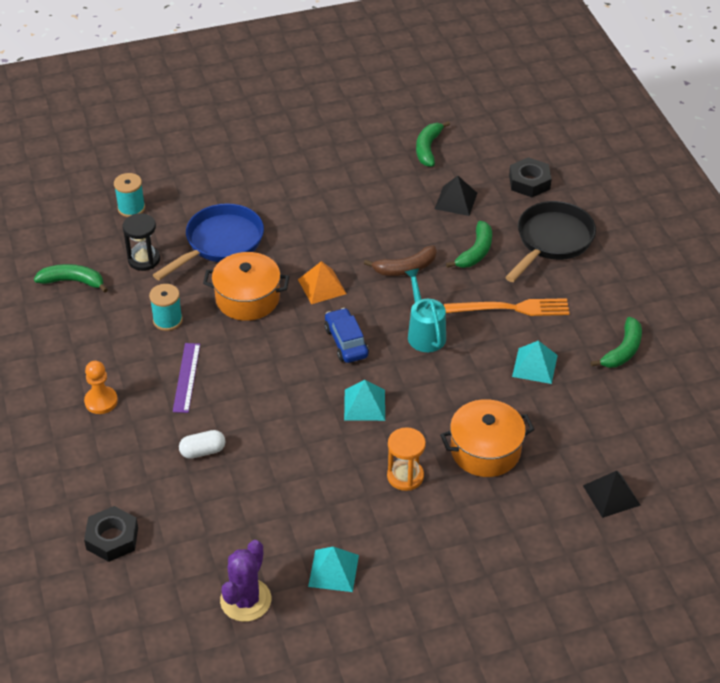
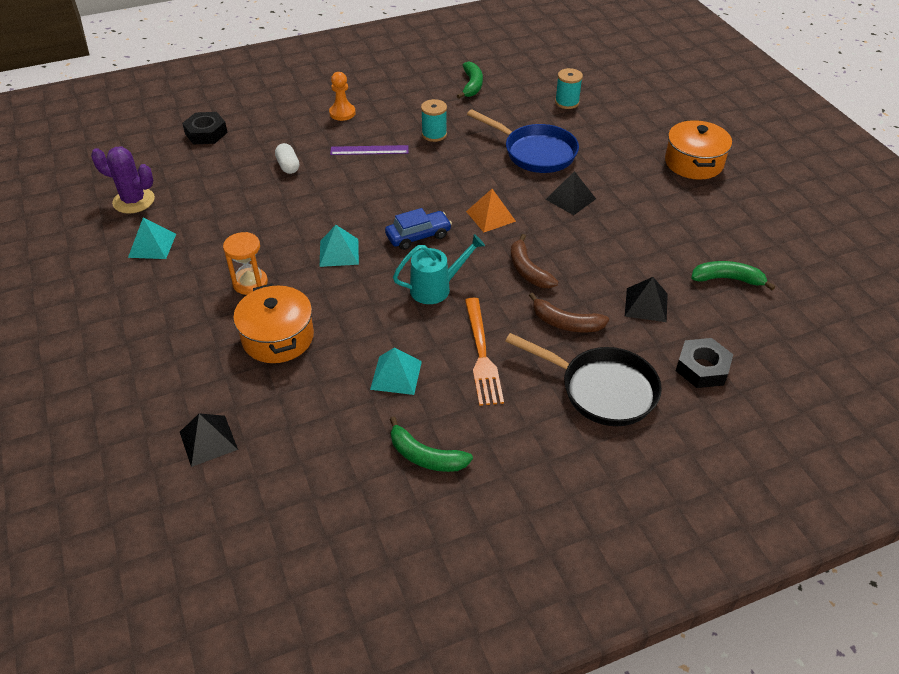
camera: 85 degrees right, 0 degrees up
(144, 259) = (504, 115): black hourglass -> none
(247, 298) = (467, 174): orange pot -> orange pot (694, 163)
(303, 227) = (570, 199): none -> black pyramid
(475, 252) = (565, 323): green banana -> brown banana

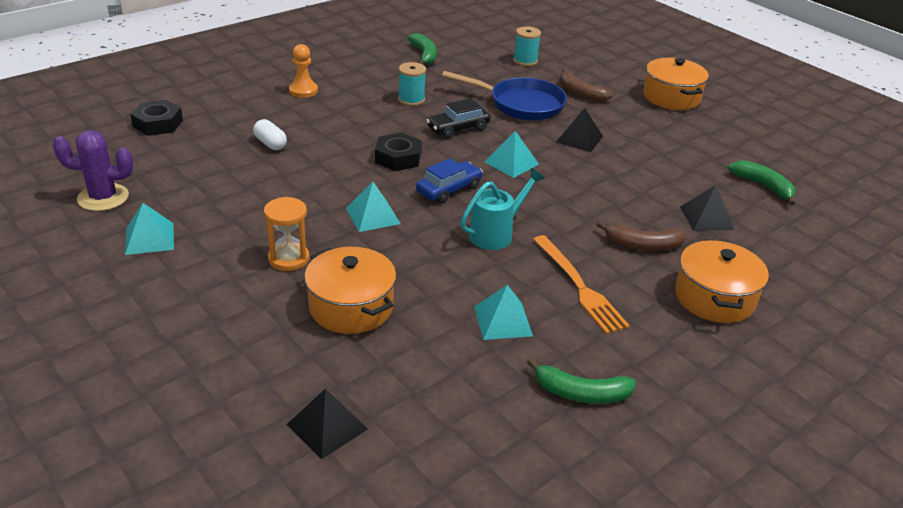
camera: 20 degrees left, 10 degrees down
(369, 150) = (351, 120): purple ruler -> none
(460, 172) = (458, 129): none -> black car
(490, 216) = (511, 163): orange pyramid -> turquoise pyramid
(528, 270) = (577, 205): brown banana -> brown banana (580, 93)
(601, 389) = (714, 298): black pan -> orange pot
(702, 368) = (792, 263): black nut -> black nut (398, 158)
(727, 279) = (763, 186): green banana -> green banana turned 60 degrees clockwise

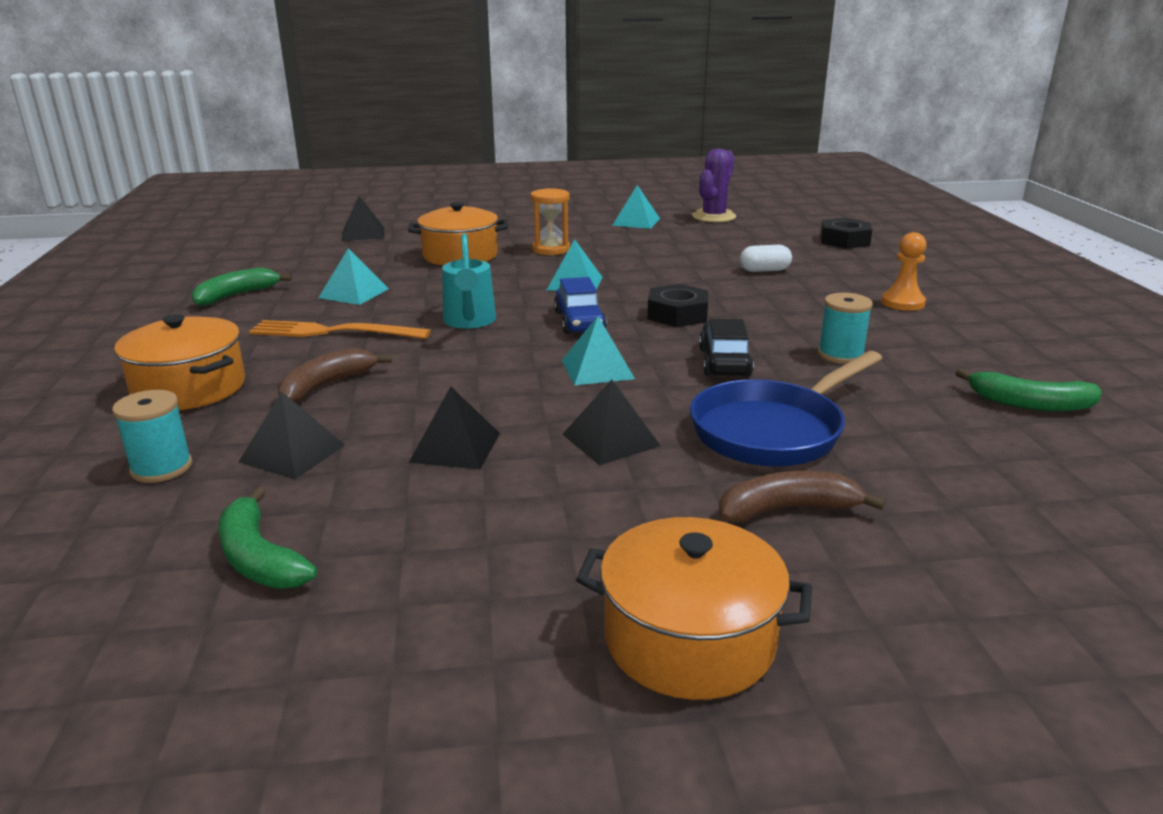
camera: 125 degrees right, 10 degrees down
(525, 61) = (986, 501): turquoise spool -> turquoise spool (162, 468)
(639, 175) = (455, 447): none -> black pyramid
(763, 186) = (259, 558): green banana -> green banana turned 60 degrees clockwise

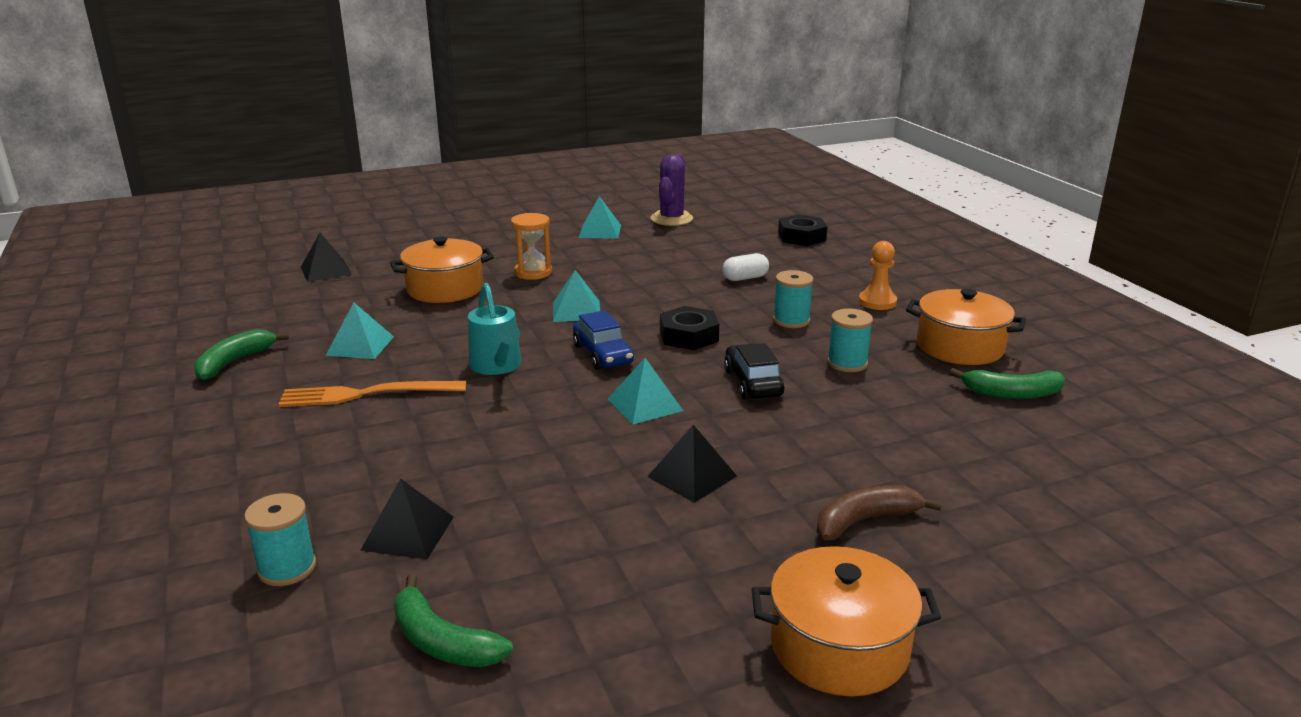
camera: 15 degrees left, 0 degrees up
(189, 388) = (256, 477): orange pot -> orange pot (960, 347)
(326, 386) = (396, 456): brown banana -> none
(455, 447) = (558, 504): black pyramid -> none
(773, 430) = (823, 447): blue pan -> none
(796, 311) = (791, 320): none -> turquoise spool

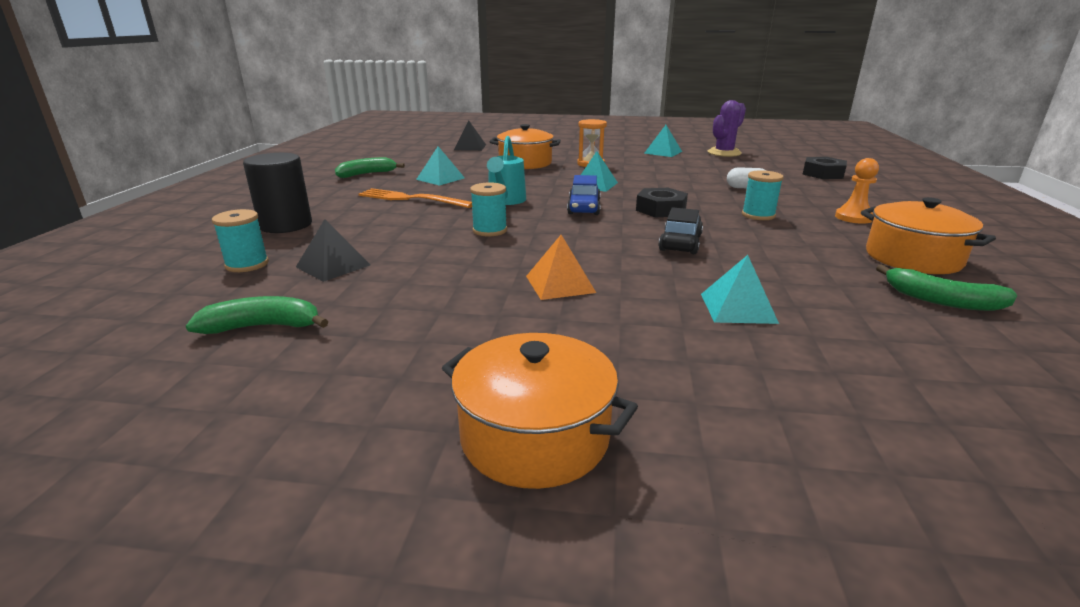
camera: 30 degrees right, 0 degrees up
(244, 489) = (286, 225): none -> black cylinder
(442, 641) = (263, 327): green banana -> green banana turned 105 degrees clockwise
(644, 404) = (578, 238): turquoise pyramid -> turquoise pyramid (737, 308)
(692, 476) = (560, 284): black pyramid -> orange pyramid
(847, 363) = (781, 247): turquoise spool -> turquoise spool (490, 230)
(865, 520) = (675, 351): brown banana -> none

